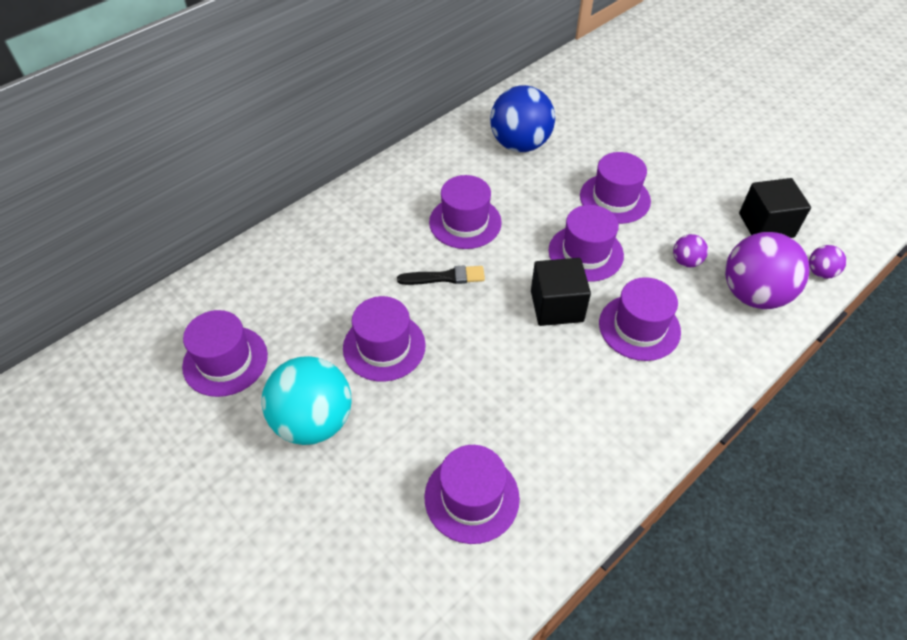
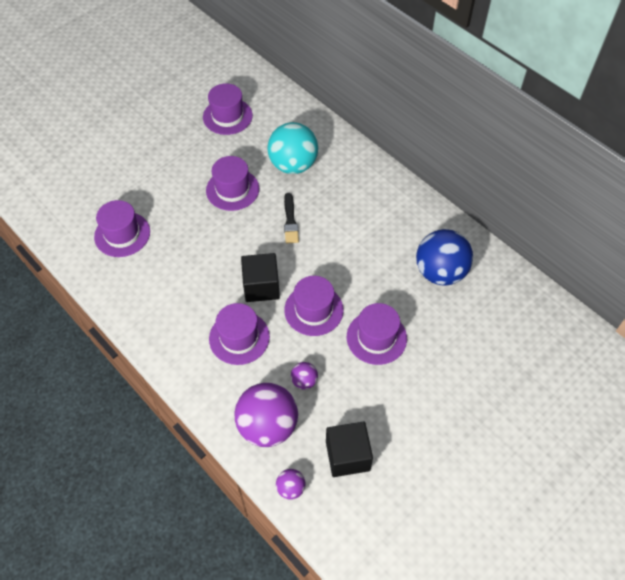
camera: 90 degrees right, 5 degrees up
(313, 421) = (181, 160): turquoise ball -> turquoise ball (293, 165)
(465, 222) = (345, 233): purple hat -> none

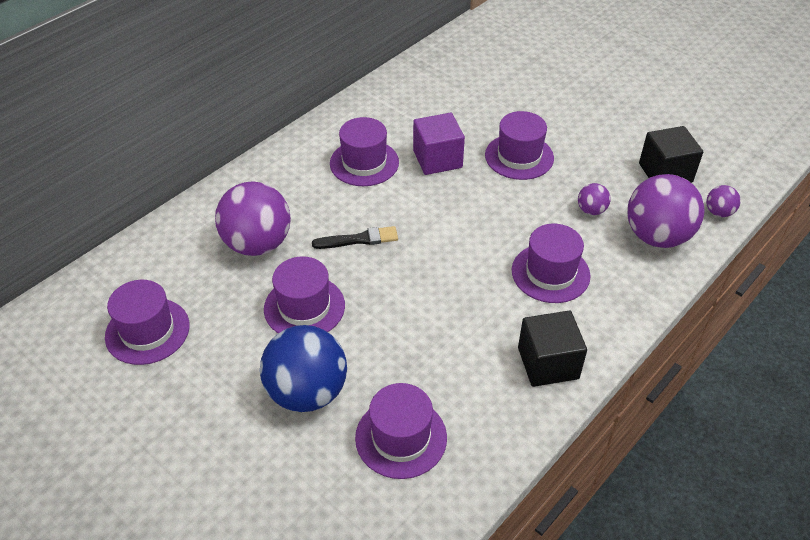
camera: 95 degrees left, 10 degrees down
(261, 286) = (470, 259): black cube -> black cube (548, 363)
(293, 165) = (257, 244): turquoise ball -> purple ball
(313, 310) = (494, 208): purple hat -> purple hat (364, 163)
(376, 277) = (437, 159): none -> purple cube
(440, 272) = (423, 111): blue ball -> blue ball (307, 392)

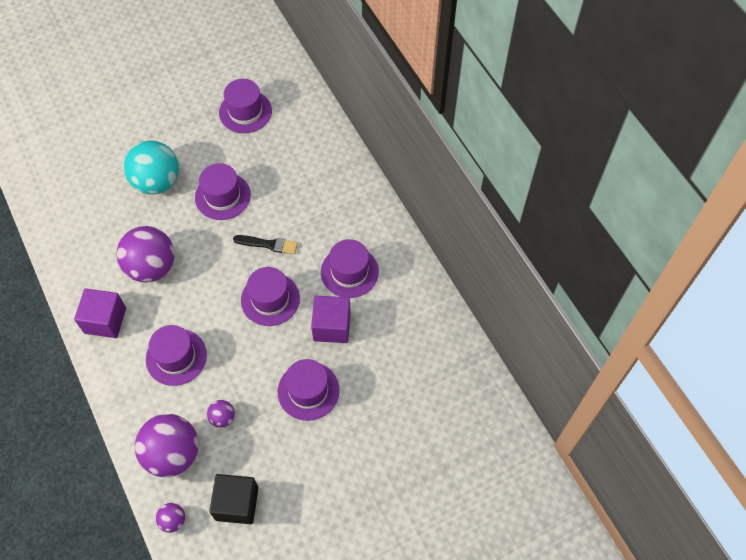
camera: 110 degrees right, 15 degrees up
(257, 244) = (293, 182): purple ball -> purple ball (151, 267)
(307, 392) = (157, 182): blue ball -> turquoise ball
(359, 239) = (268, 244): black brush -> black brush turned 90 degrees counterclockwise
(401, 437) = (100, 220): purple hat -> purple hat (270, 299)
(548, 363) = (105, 320): black cube -> purple cube

